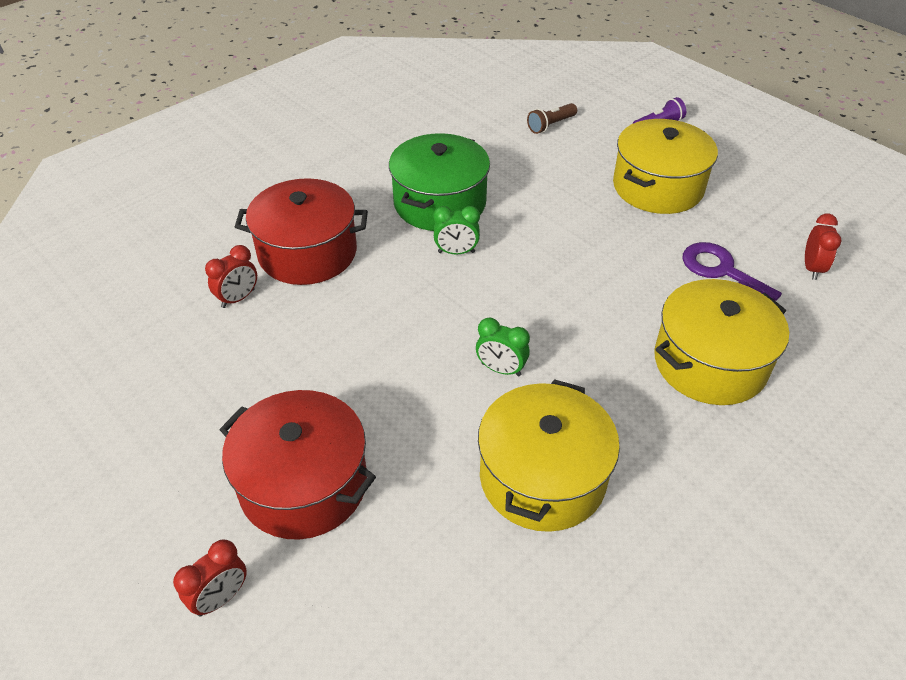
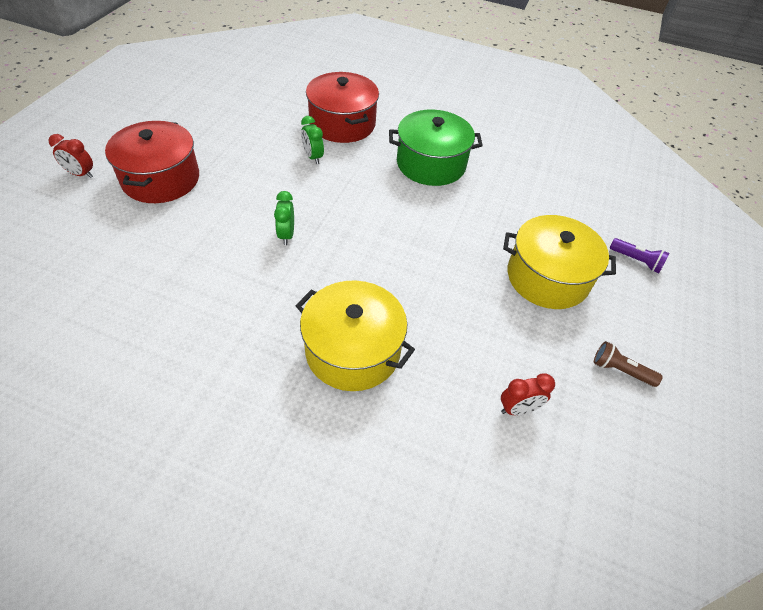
camera: 60 degrees right, 5 degrees up
(238, 298) = (287, 111): red clock -> none
(456, 252) = (386, 185): green clock -> green clock (313, 157)
(542, 477) = (202, 278): yellow pot -> none
(551, 125) = (572, 196): brown flashlight -> brown flashlight (620, 370)
(721, 271) = (467, 340): purple key -> none

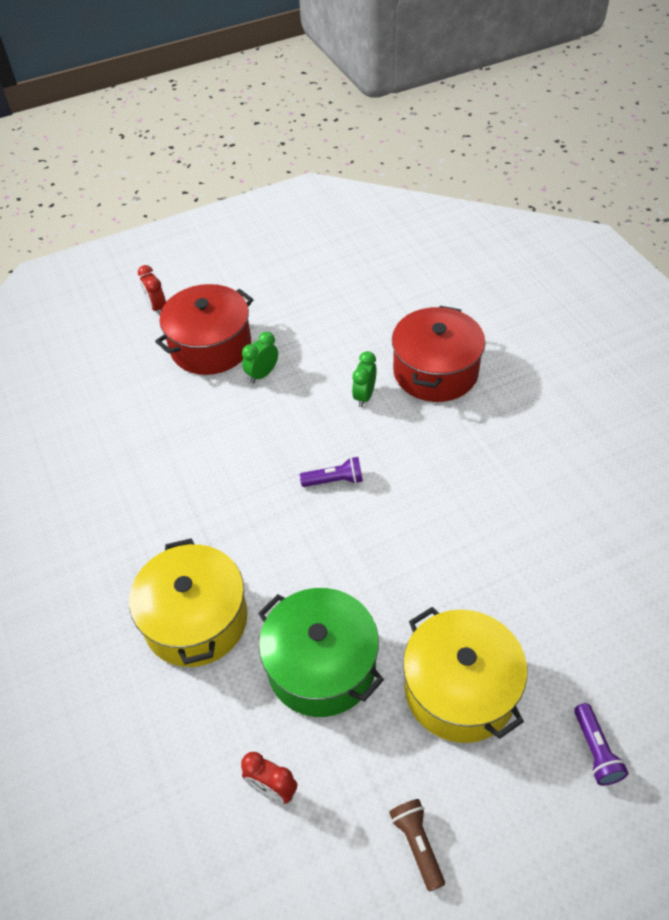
camera: 50 degrees right, 0 degrees up
(286, 235) = (256, 468): green clock -> green clock (262, 374)
(349, 213) = (334, 480): none -> purple flashlight
(431, 164) = (481, 474): green pot -> green pot (321, 666)

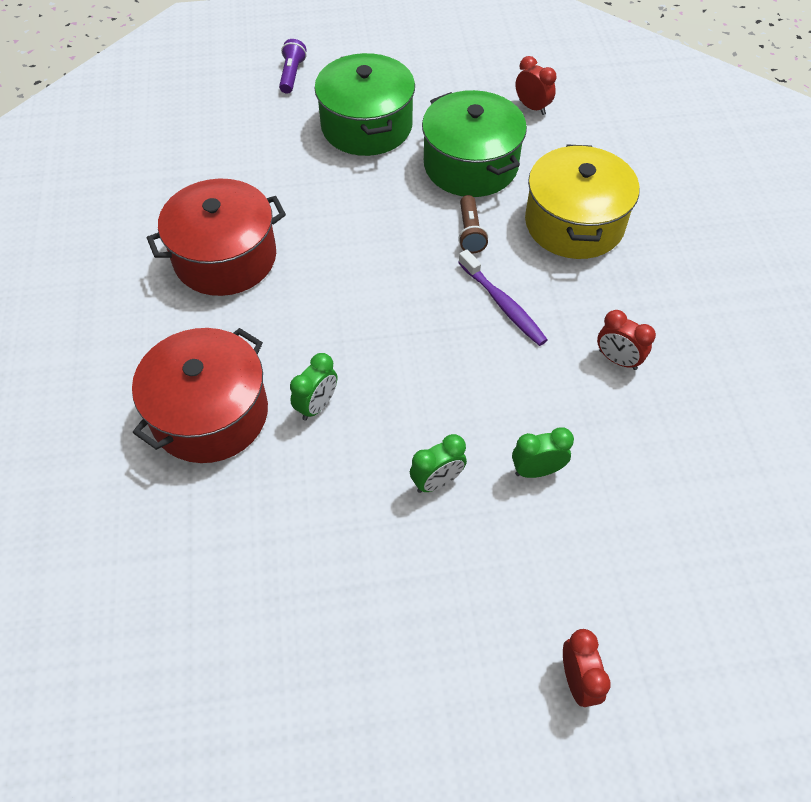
camera: 165 degrees left, 5 degrees up
(144, 491) = (617, 360): none -> red clock
(196, 398) = (537, 470): none -> green clock
(210, 346) = (500, 559): red pot -> red pot (225, 257)
(247, 512) = (503, 305): none -> purple toothbrush
(334, 480) = (397, 312): purple flashlight -> none
(417, 844) = (440, 63): brown flashlight -> brown flashlight (470, 232)
(460, 689) = (366, 126): yellow pot -> green pot

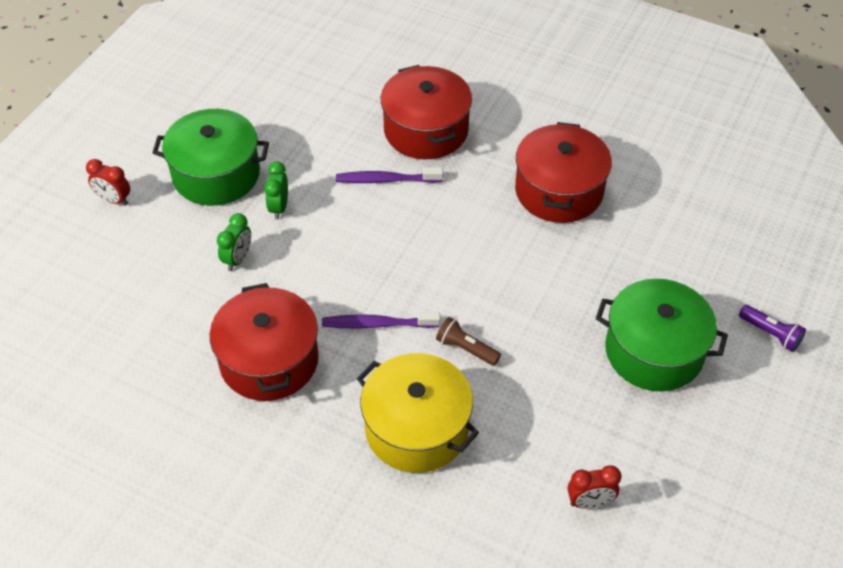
camera: 125 degrees right, 5 degrees down
(317, 405) = (386, 180): green clock -> purple toothbrush
(471, 165) = (545, 398): green pot -> green pot (216, 174)
(617, 360) = (269, 360): red clock -> red pot

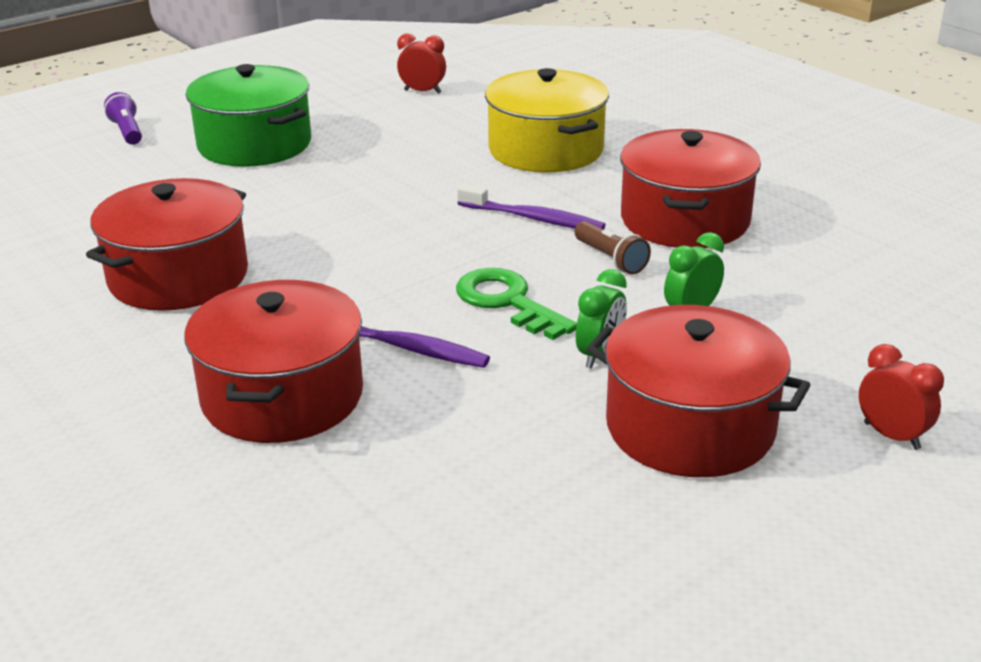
camera: 155 degrees left, 20 degrees down
(216, 174) = (690, 427): green pot -> red pot
(351, 233) = (507, 302): none -> green key
(466, 349) = (447, 183): brown flashlight -> brown flashlight (611, 259)

